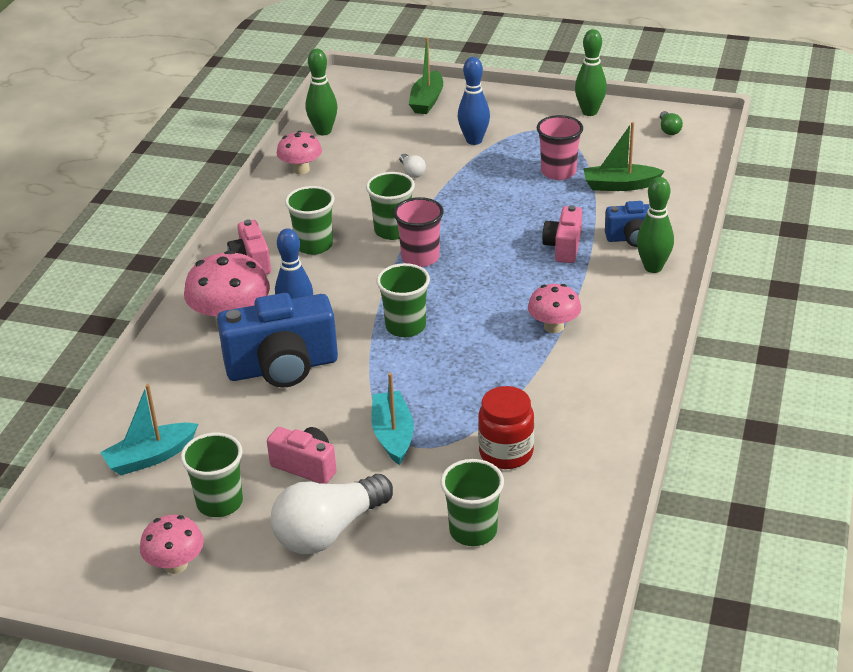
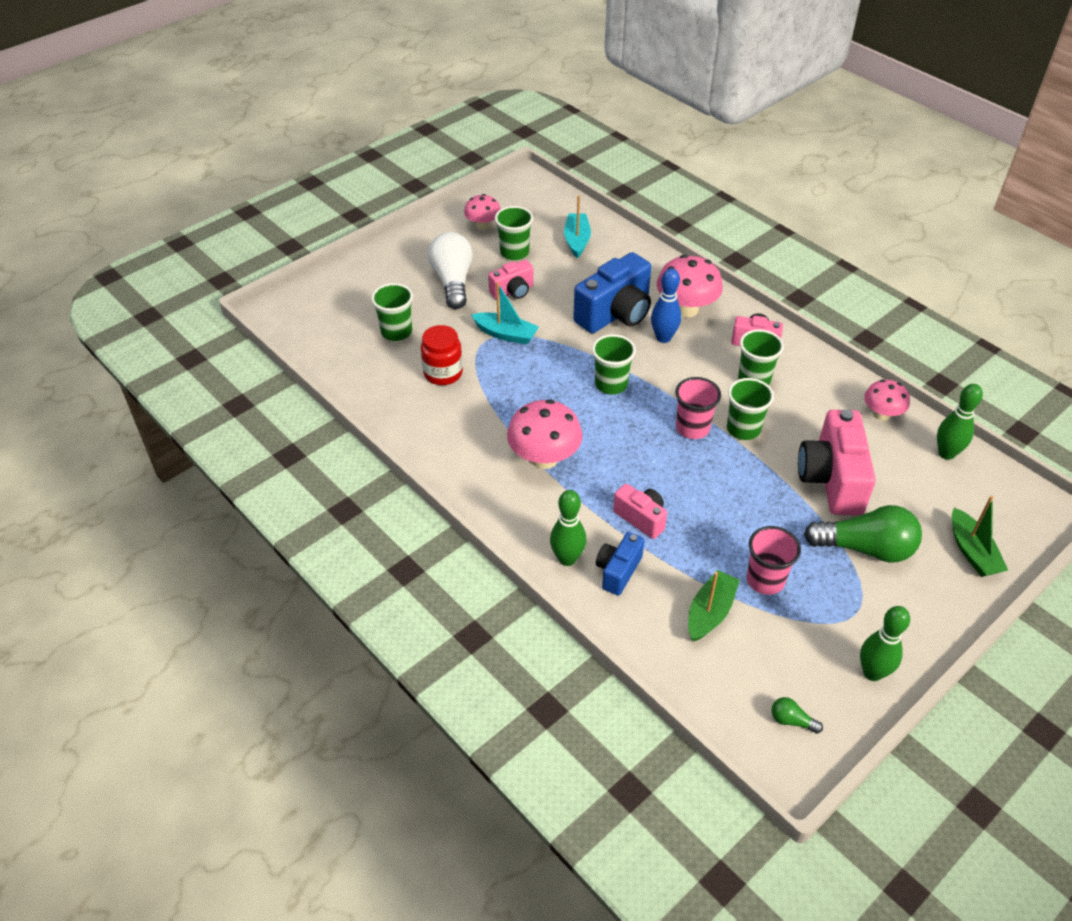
camera: 120 degrees right, 10 degrees up
(282, 367) = (615, 314): blue camera -> blue camera turned 150 degrees counterclockwise
(412, 172) = (831, 479): white light bulb -> pink camera
(427, 100) = (972, 551): green boat -> green boat turned 150 degrees counterclockwise
(474, 140) = (865, 548): blue bowling pin -> green light bulb
(554, 327) = (544, 458): pink mushroom -> pink mushroom, size x1.62

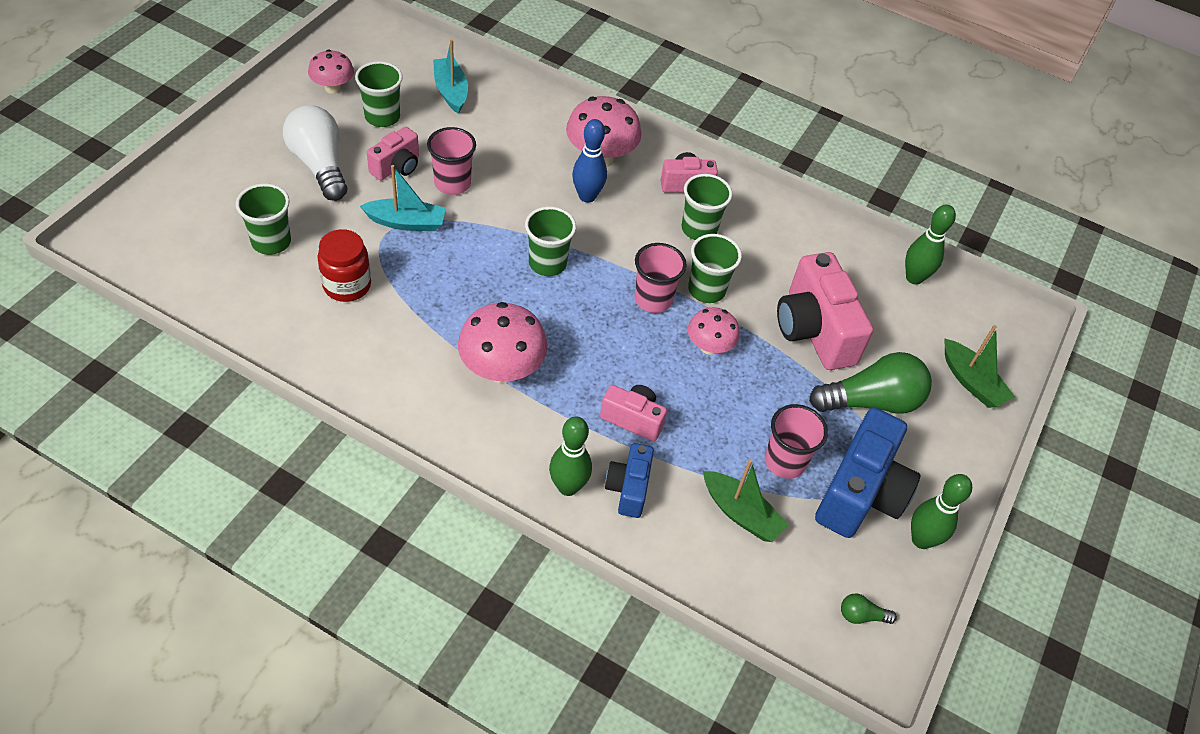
camera: 25 degrees left, 5 degrees up
(553, 311) = (452, 183): none -> pink cup
(615, 314) = (524, 176): blue camera -> blue camera (860, 493)
(710, 612) = (741, 513): green boat -> green boat turned 120 degrees clockwise
(881, 414) = (839, 246): pink mushroom -> pink mushroom (709, 346)

